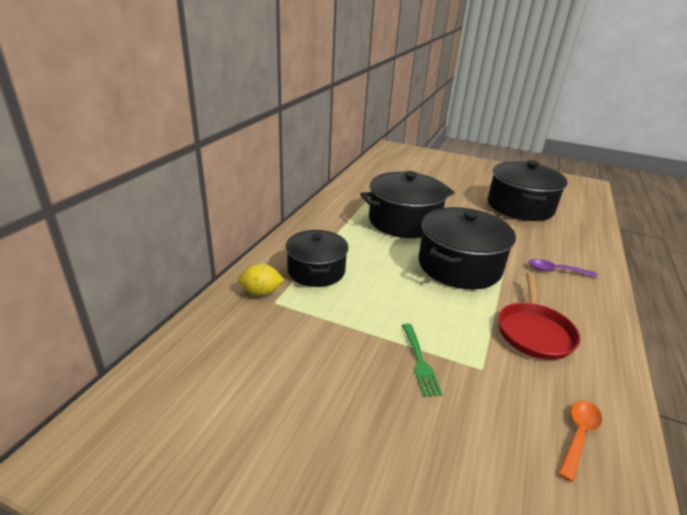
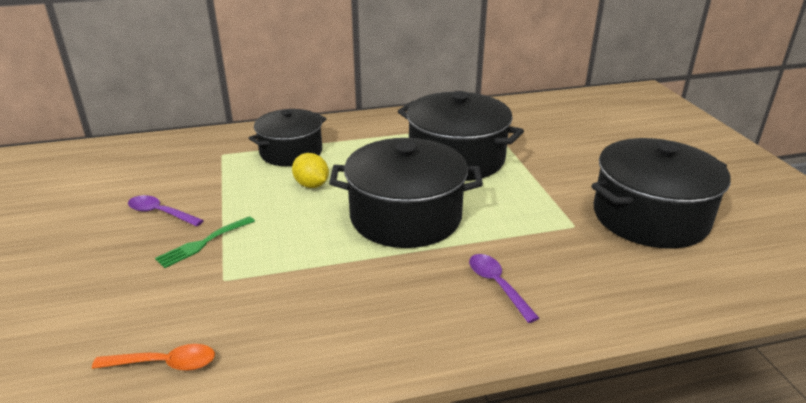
camera: 55 degrees right, 0 degrees up
(261, 292) = (230, 144): yellow lemon -> yellow lemon (311, 185)
(345, 370) = (160, 213): none -> purple spoon
(534, 332) = (325, 298): red pan -> none

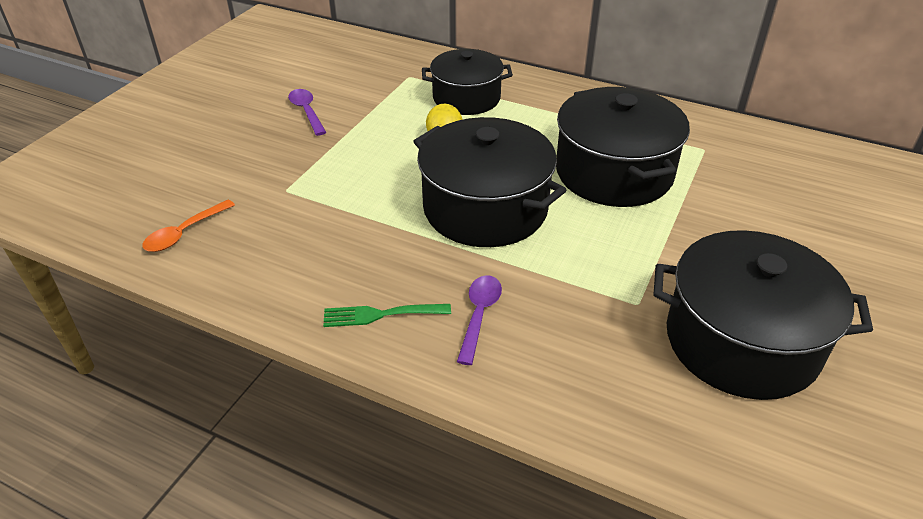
camera: 40 degrees right, 10 degrees up
(165, 364) = (184, 233): orange spoon -> orange spoon turned 90 degrees clockwise
(203, 243) = (306, 152): green fork -> green fork (380, 315)

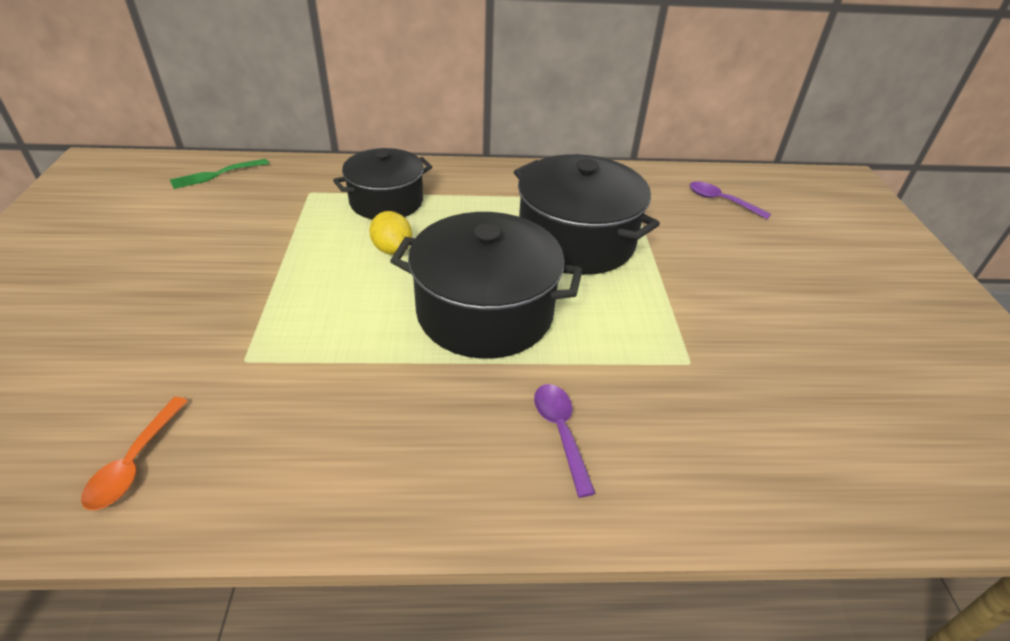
camera: 30 degrees left, 0 degrees up
(306, 111) = (212, 258): purple spoon -> purple spoon (721, 201)
(380, 315) = (458, 474): green fork -> green fork (216, 174)
(741, 341) = (794, 367): black pot -> none

